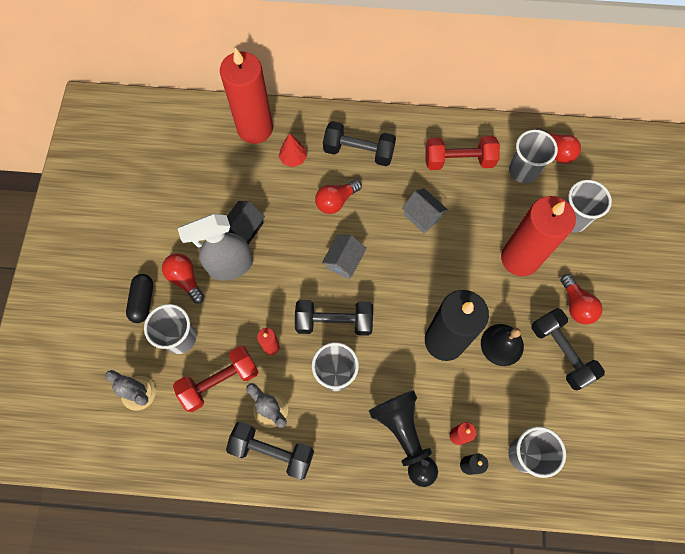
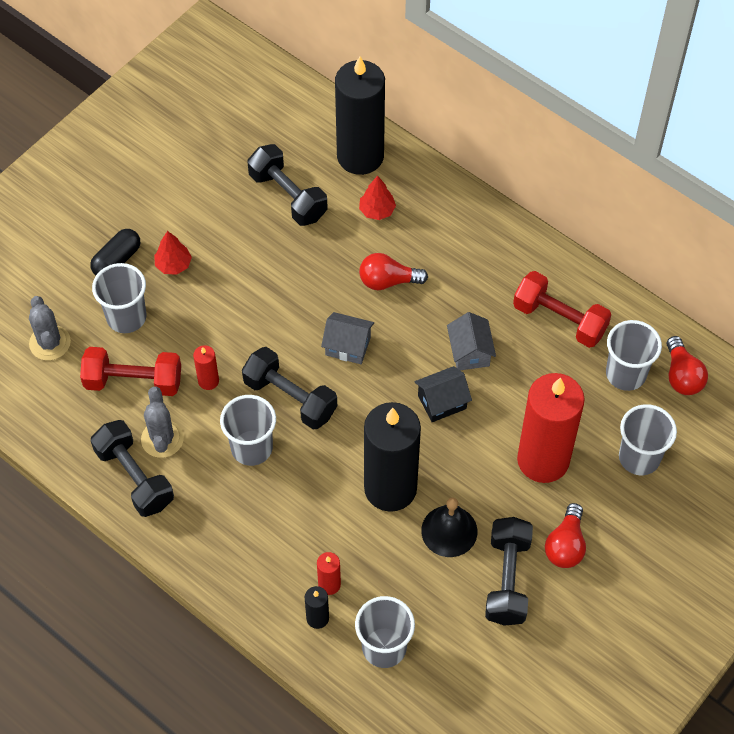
camera: 35 degrees right, 10 degrees down
(185, 279) = (173, 265): red light bulb -> red tree
(230, 266) = (227, 279): grey spray bottle -> none
(245, 228) = (271, 251): black house -> black house (442, 402)
(255, 129) = (360, 156): red candle -> black candle
(344, 262) = (348, 346): grey house -> grey house turned 45 degrees clockwise
(358, 152) = (454, 245): black dumbbell -> black dumbbell (288, 196)
(404, 436) = (274, 549): black pawn -> none

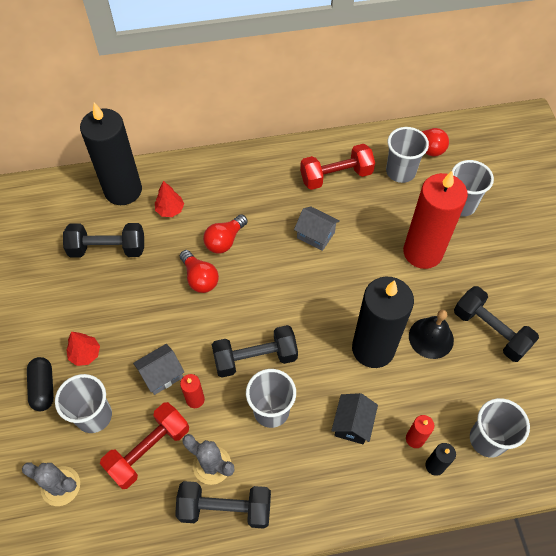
camera: 50 degrees left, 0 degrees up
(348, 346) = (249, 296): grey house -> grey house (161, 375)
(442, 402) = (336, 275): black house -> black house (352, 424)
(565, 545) = (490, 283): red light bulb -> red light bulb (200, 278)

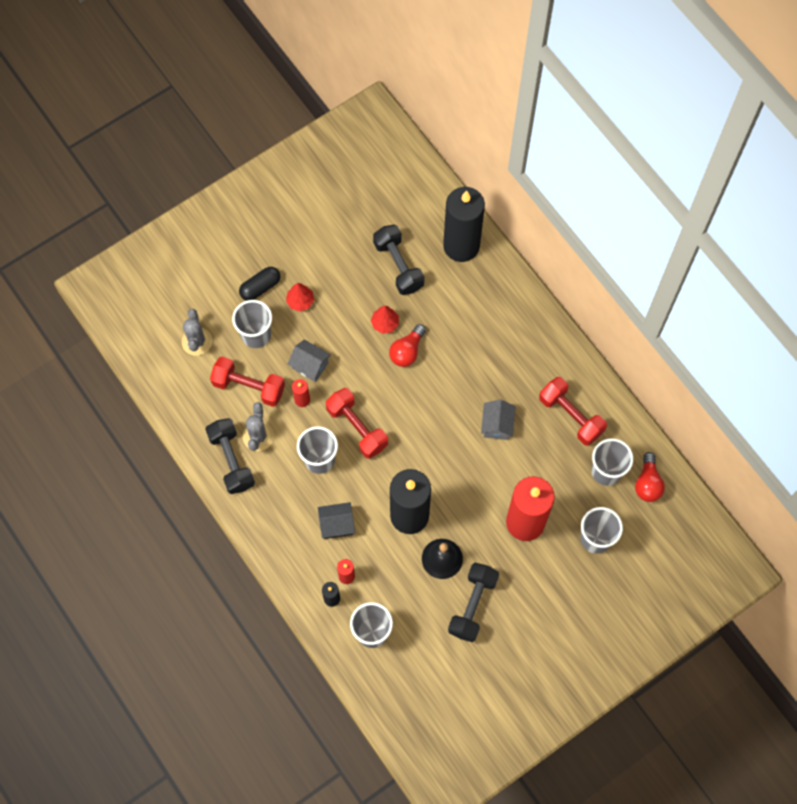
camera: 65 degrees right, 10 degrees up
(170, 210) = (461, 294): red tree -> red tree (385, 323)
(225, 240) = (453, 353): red light bulb -> none
(255, 358) = (357, 428): black dumbbell -> red dumbbell

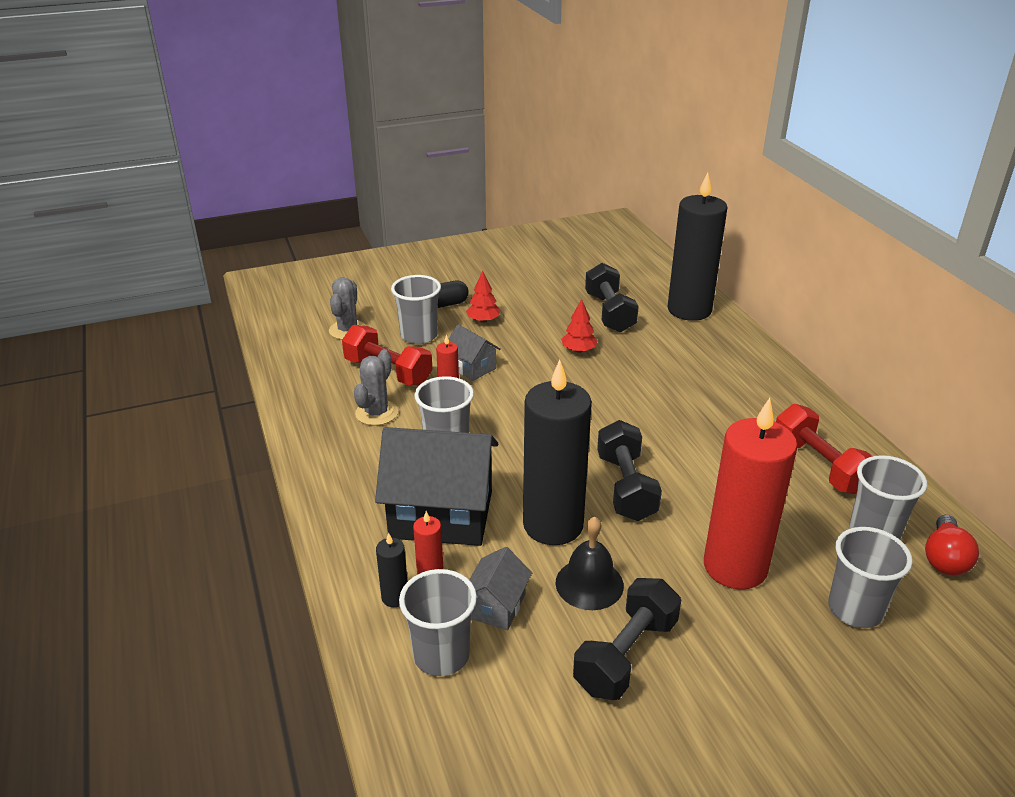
camera: 15 degrees right, 35 degrees down
(232, 460) = (330, 428): black dumbbell -> black dumbbell (626, 487)
(337, 524) = (441, 514): black house -> black house, size x2.04
(357, 428) = (509, 427): red dumbbell -> none
(407, 351) = (599, 375): red light bulb -> none
(497, 425) = (707, 457): grey house -> grey house (496, 606)

